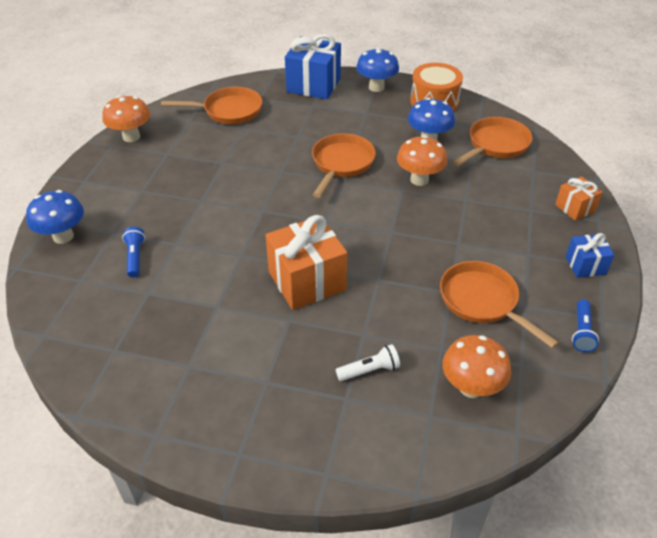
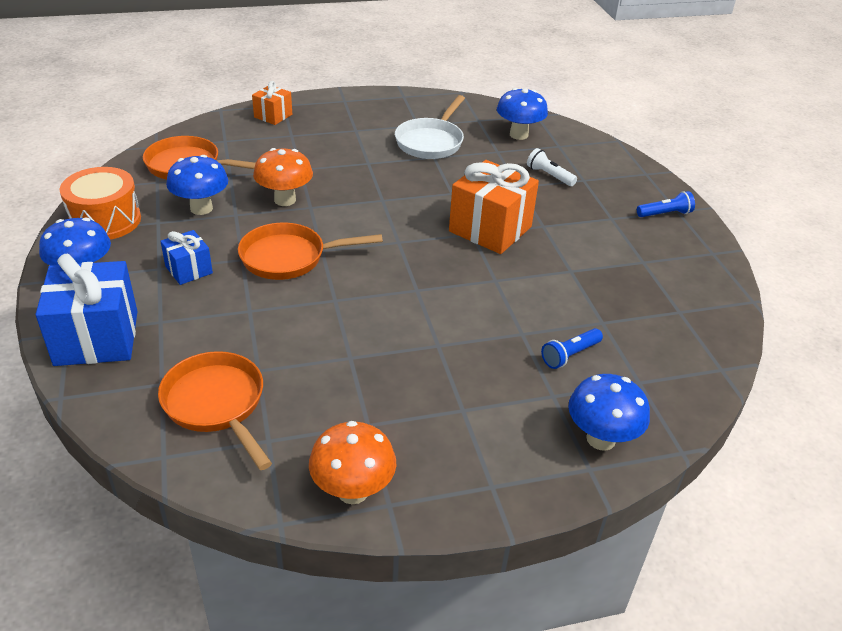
camera: 120 degrees left, 5 degrees down
(471, 387) = (518, 135): orange mushroom -> blue mushroom
(482, 301) = (431, 142): orange pan -> white pan
(581, 332) = (424, 102): blue flashlight -> blue flashlight (665, 214)
(585, 265) = (349, 106): blue gift -> blue gift (189, 270)

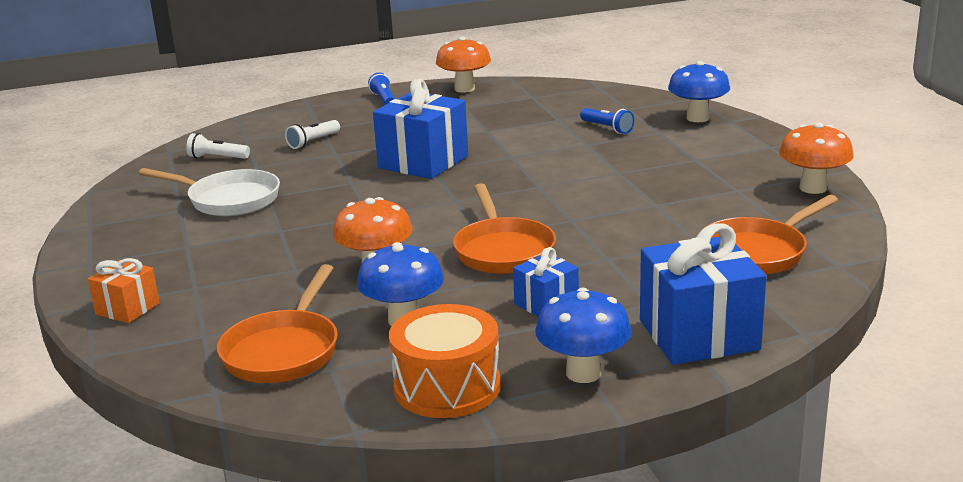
camera: 90 degrees left, 15 degrees down
(490, 229) = (423, 162): orange gift -> blue gift
(518, 135) = (217, 158): blue mushroom -> white flashlight
(704, 265) = (464, 89): none -> orange mushroom

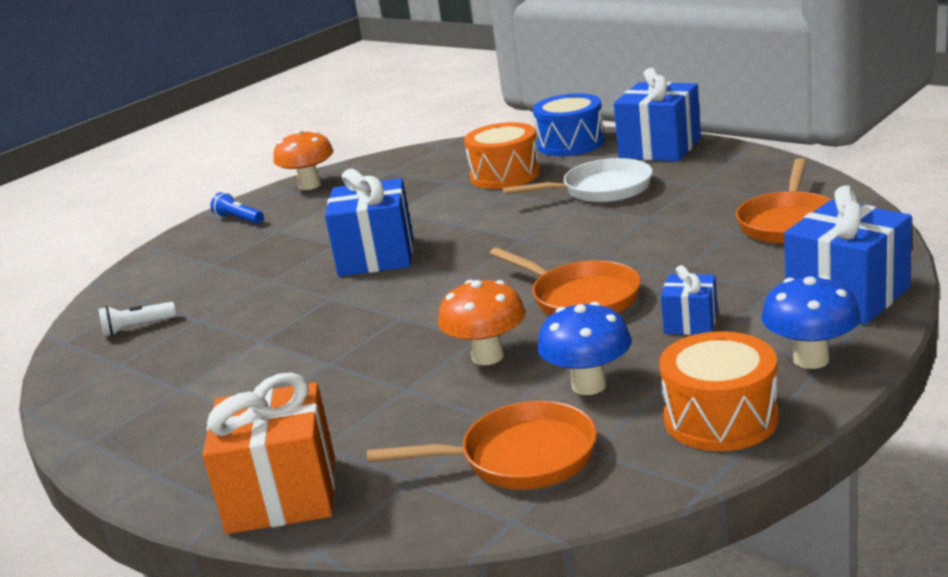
camera: 30 degrees left, 0 degrees up
(127, 309) = (282, 495): orange gift -> orange gift, size x1.87
(229, 200) = (221, 359): white pan -> white pan (601, 190)
(284, 351) = (520, 458): orange pan -> orange pan turned 75 degrees counterclockwise
(313, 142) = (225, 278): white flashlight -> none
(607, 128) = (505, 175): blue flashlight -> orange drum
(697, 118) = (570, 143): blue mushroom -> blue drum
(761, 147) = (660, 148): none -> blue gift
(813, 188) = (750, 164): orange mushroom -> none

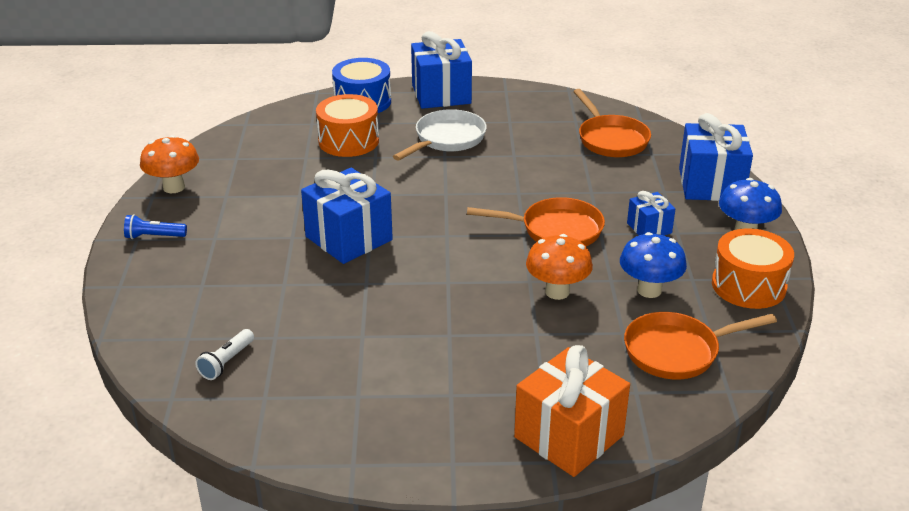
camera: 45 degrees left, 10 degrees up
(520, 458) = (677, 351): orange pan -> orange pan turned 150 degrees counterclockwise

